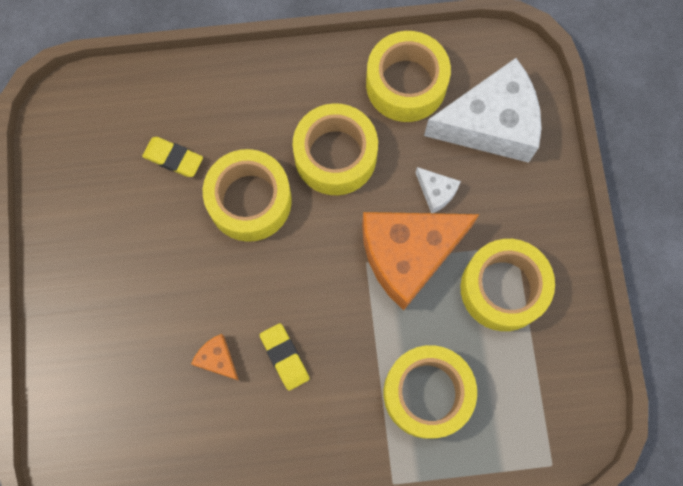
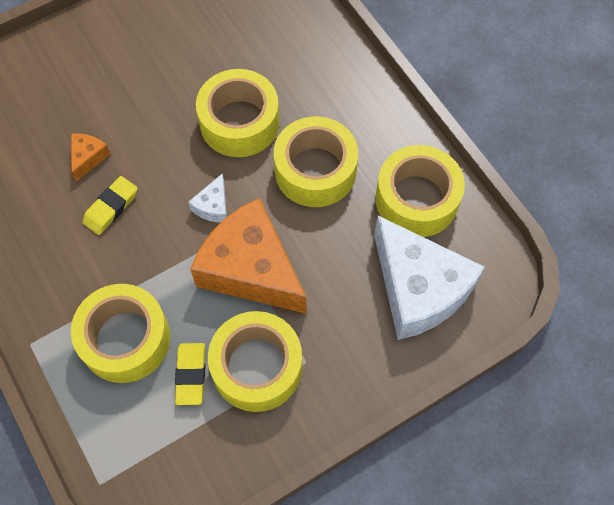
camera: 65 degrees right, 10 degrees down
(173, 158) = (249, 52): yellow eraser -> yellow eraser (191, 375)
(436, 192) = (324, 268): white cheese -> white cheese (213, 206)

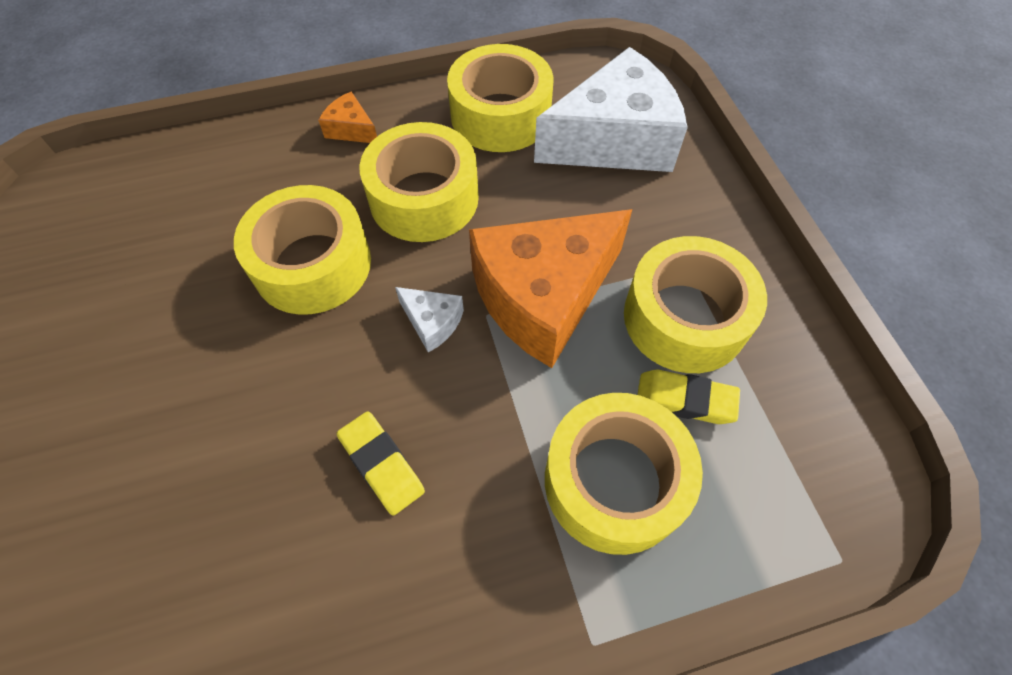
camera: 75 degrees left, 5 degrees down
(88, 157) = (273, 486): orange cheese -> orange cheese (351, 129)

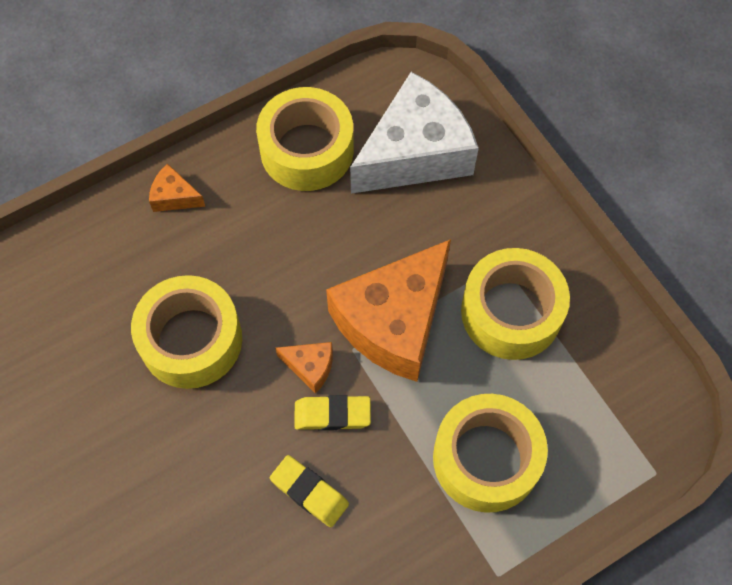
camera: 15 degrees left, 5 degrees up
(424, 198) = (265, 253): yellow tape -> none
(432, 322) = (310, 367): white cheese -> orange cheese
(685, 400) = (525, 381): yellow eraser -> yellow eraser (332, 414)

